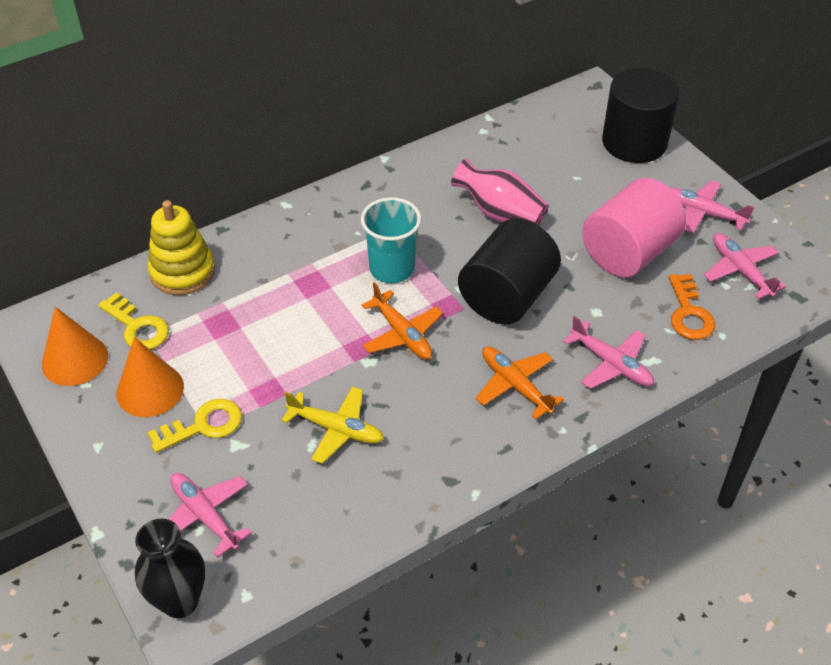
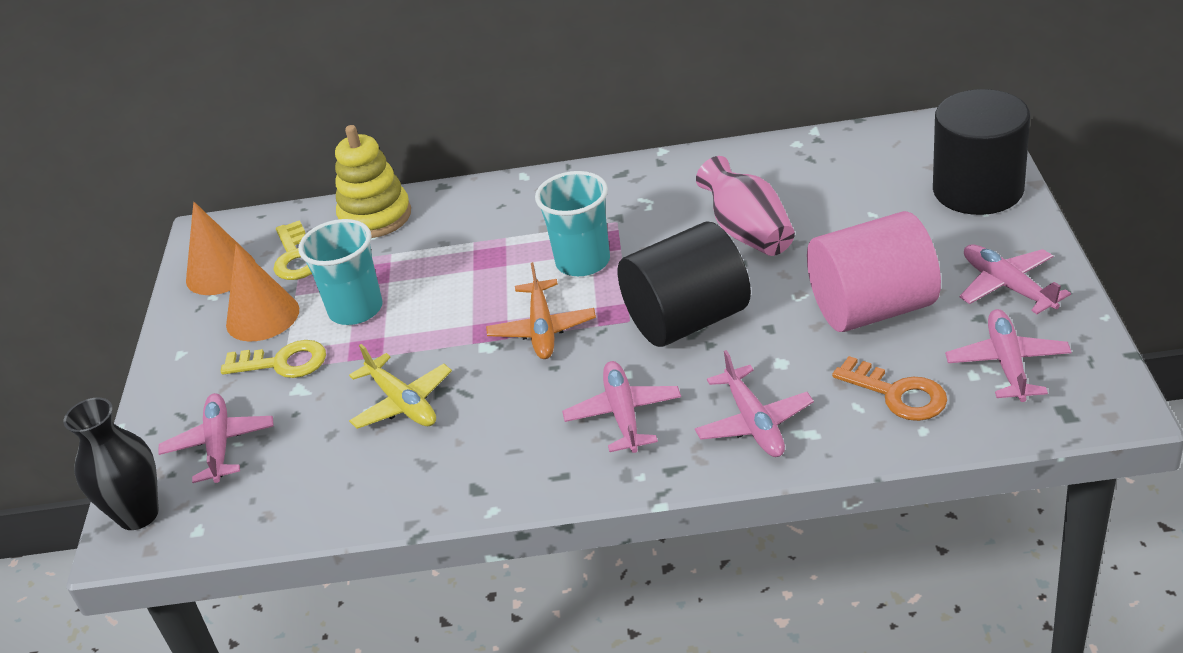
camera: 35 degrees right, 10 degrees down
(231, 360) = (356, 309): none -> turquoise cup
(515, 386) = (623, 415): orange plane -> pink plane
(689, 313) = (897, 394): orange key -> orange key turned 75 degrees counterclockwise

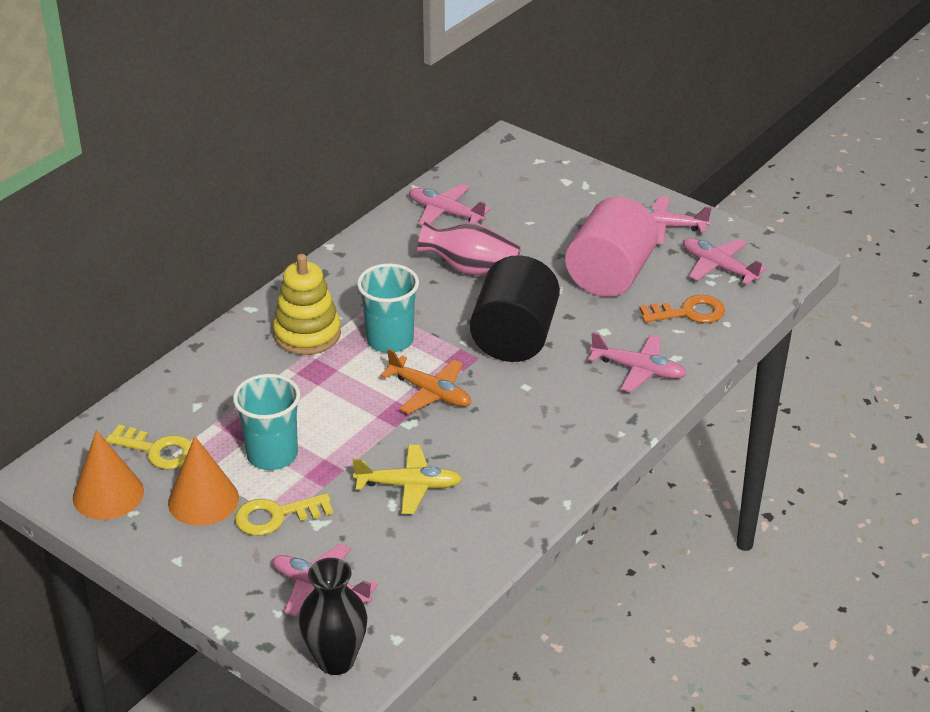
camera: 55 degrees left, 0 degrees up
(283, 363) = (276, 516): yellow key -> yellow key turned 150 degrees counterclockwise
(375, 217) = (176, 392): yellow stacking toy -> yellow stacking toy (307, 334)
(623, 415) = (560, 409): pink plane -> pink plane (446, 213)
(978, 190) = (569, 180): black cylinder -> none

